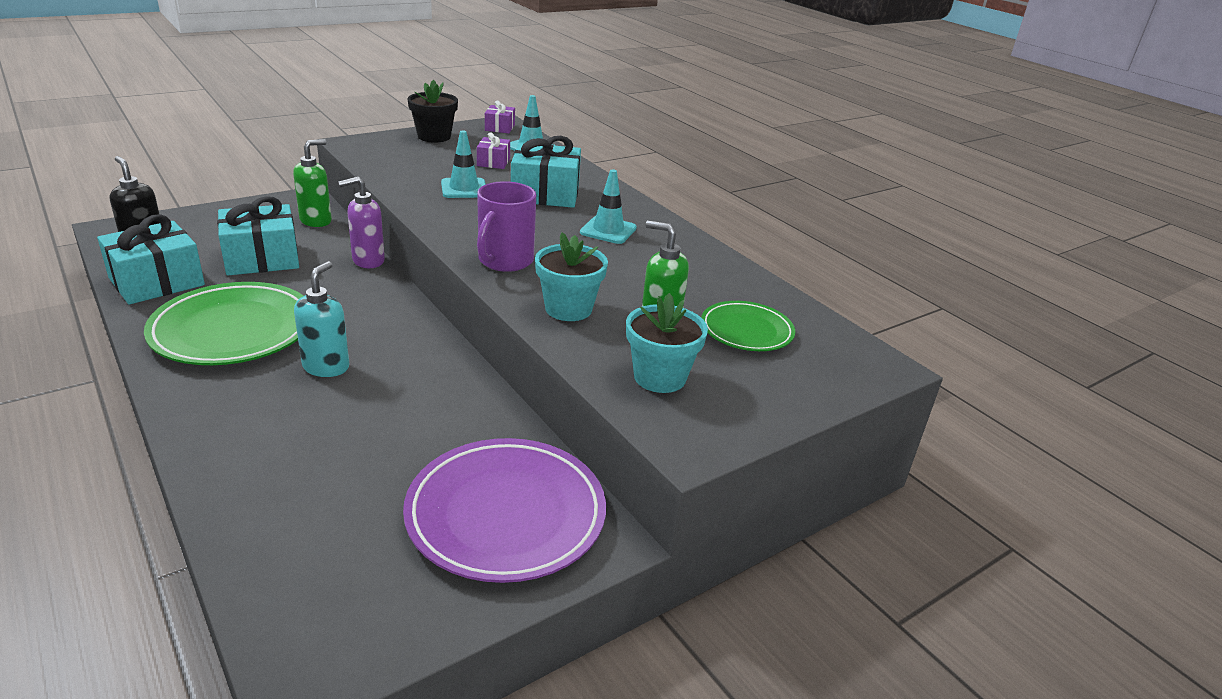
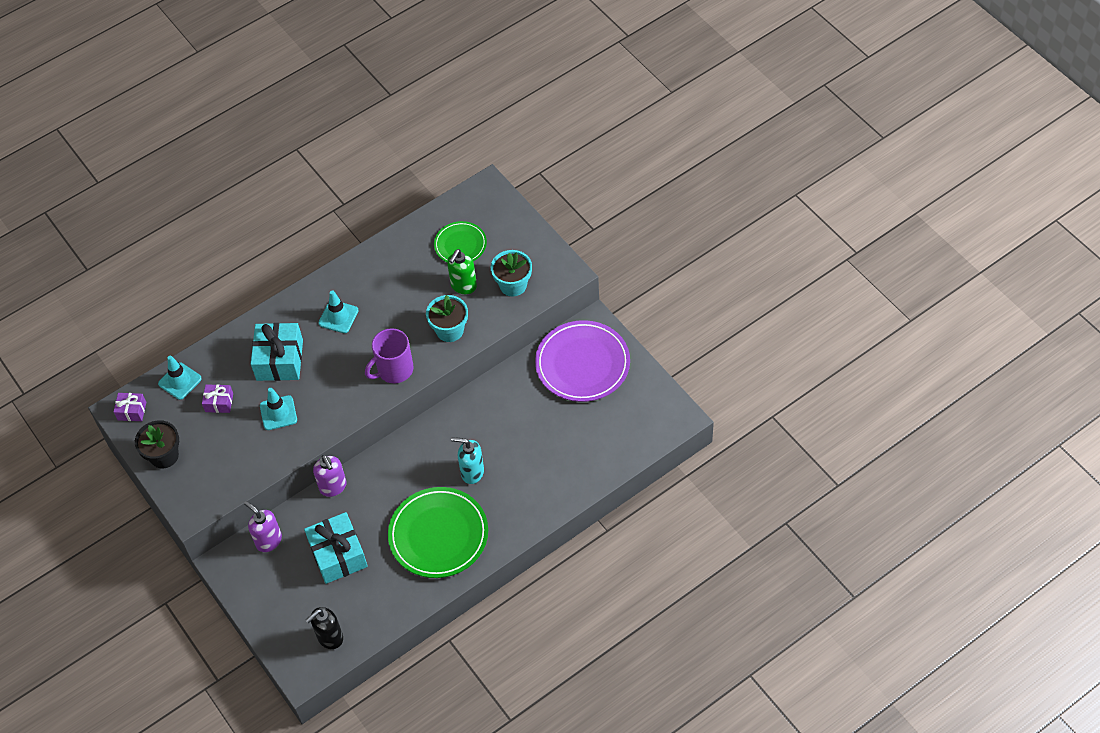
camera: 85 degrees left, 25 degrees up
(157, 281) = (382, 605): turquoise gift -> none
(316, 221) = (268, 540): green soap dispenser -> purple soap dispenser
(504, 261) = (394, 370): purple mug -> purple mug turned 120 degrees clockwise

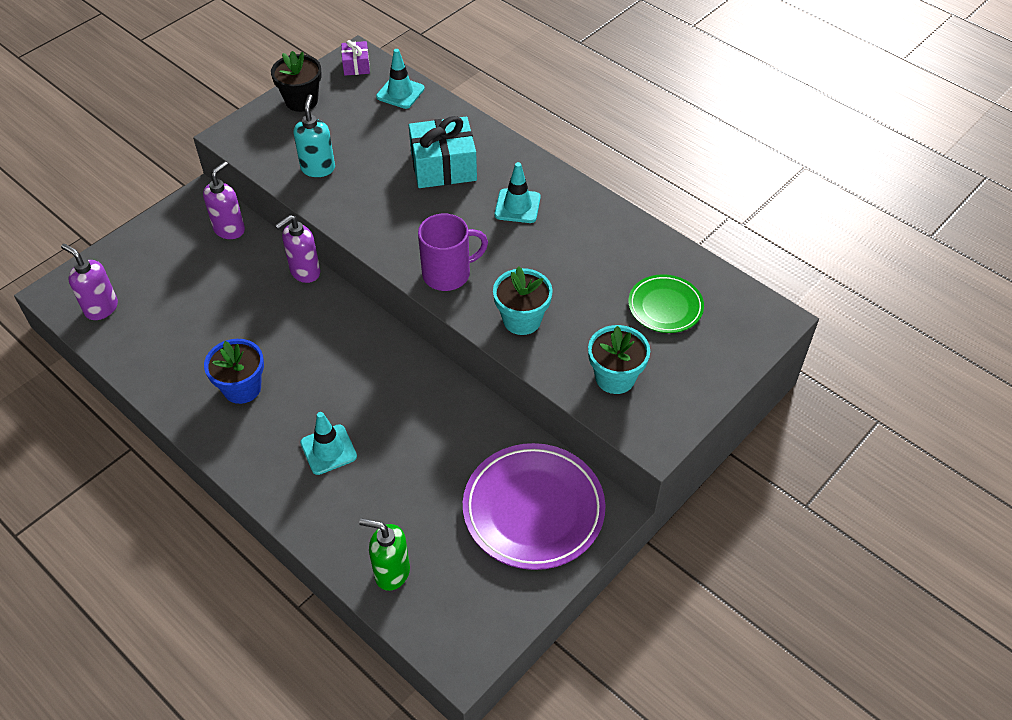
camera: 75 degrees right, 5 degrees down
(219, 402) = (376, 128): purple gift -> none
(278, 413) = (369, 180): turquoise traffic cone -> turquoise traffic cone (328, 450)
(330, 637) = (101, 308): black soap dispenser -> purple soap dispenser
(338, 555) = (212, 294): turquoise gift -> none
(394, 370) = (448, 274): purple mug -> purple mug turned 120 degrees clockwise
(438, 535) = (242, 388): green plate -> blue flower pot
(463, 286) = (598, 322): green soap dispenser -> green soap dispenser (391, 572)
(472, 472) = (338, 407): turquoise soap dispenser -> turquoise soap dispenser (318, 168)

